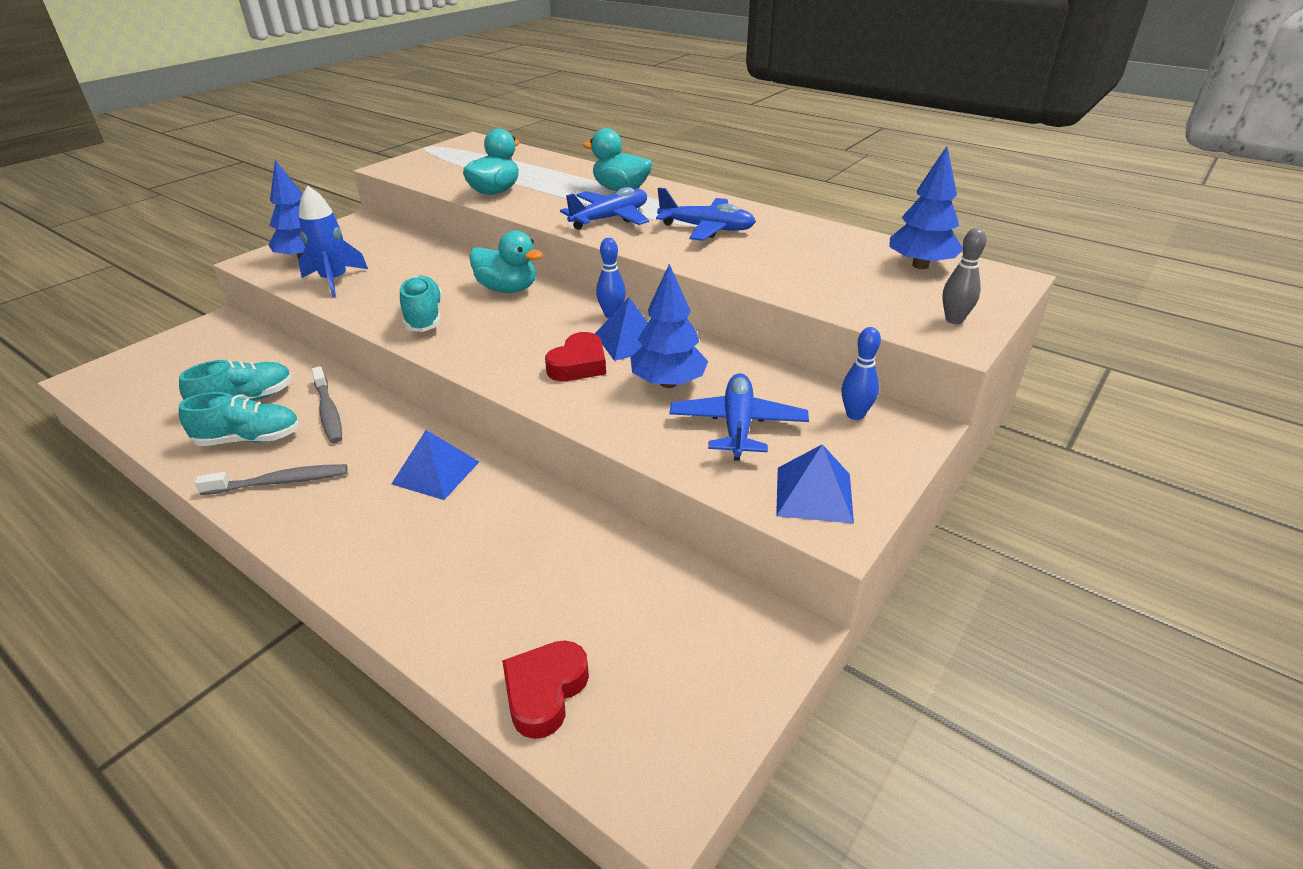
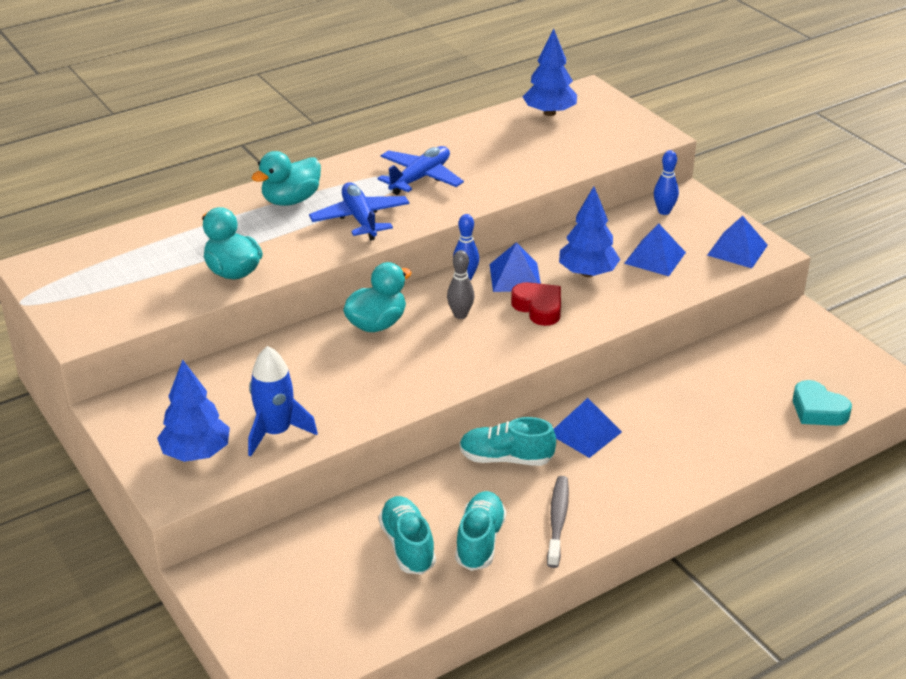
camera: 70 degrees left, 0 degrees up
(328, 412) = (459, 490): grey toothbrush -> none
(424, 317) = (404, 379): turquoise shoe -> turquoise shoe (506, 458)
(545, 692) = (818, 410): red heart -> turquoise heart
(737, 425) = (655, 258): blue plane -> blue pyramid
(954, 320) = (633, 128): grey bowling pin -> grey bowling pin (460, 315)

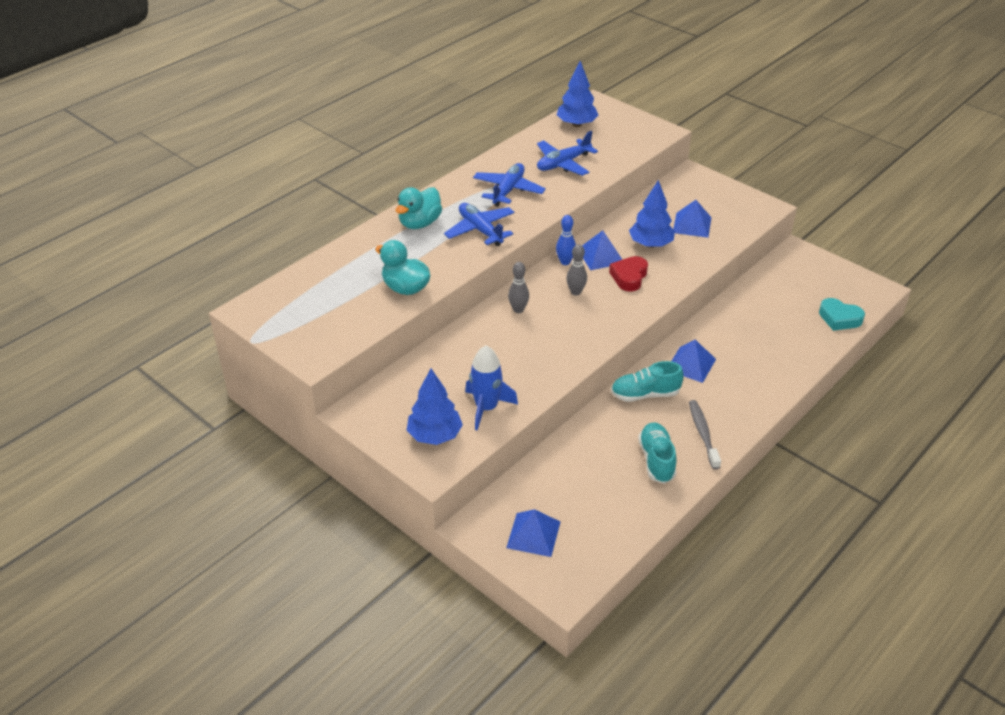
camera: 15 degrees left, 5 degrees up
(377, 324) = (518, 310): turquoise duck -> grey bowling pin
(407, 546) = (607, 474): turquoise shoe -> none
(507, 156) = (563, 163): none -> blue plane
(538, 308) = (629, 277): red heart -> red heart turned 105 degrees counterclockwise
(664, 211) = (681, 188): blue bowling pin -> none
(737, 250) = (745, 209): blue pyramid -> blue pyramid (533, 534)

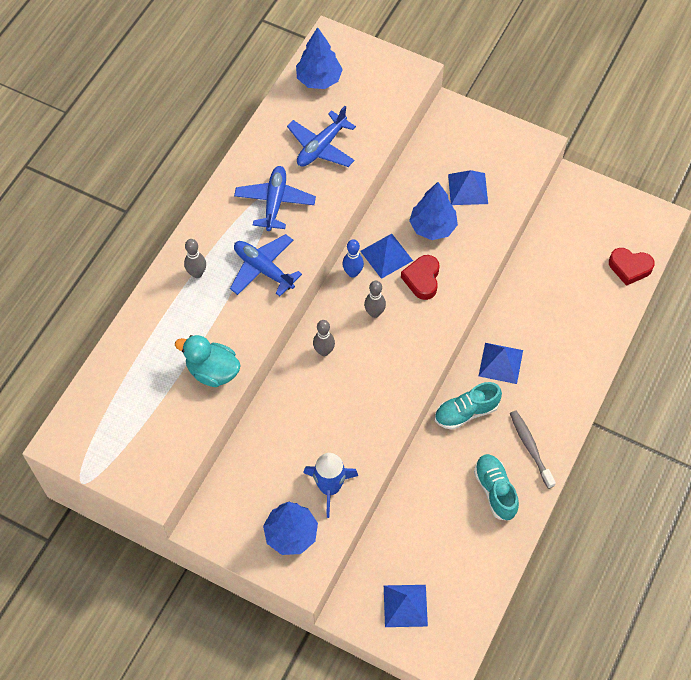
camera: 15 degrees left, 20 degrees up
(419, 223) = (197, 273): turquoise duck -> grey bowling pin
(839, 318) = (629, 268): turquoise heart -> red heart

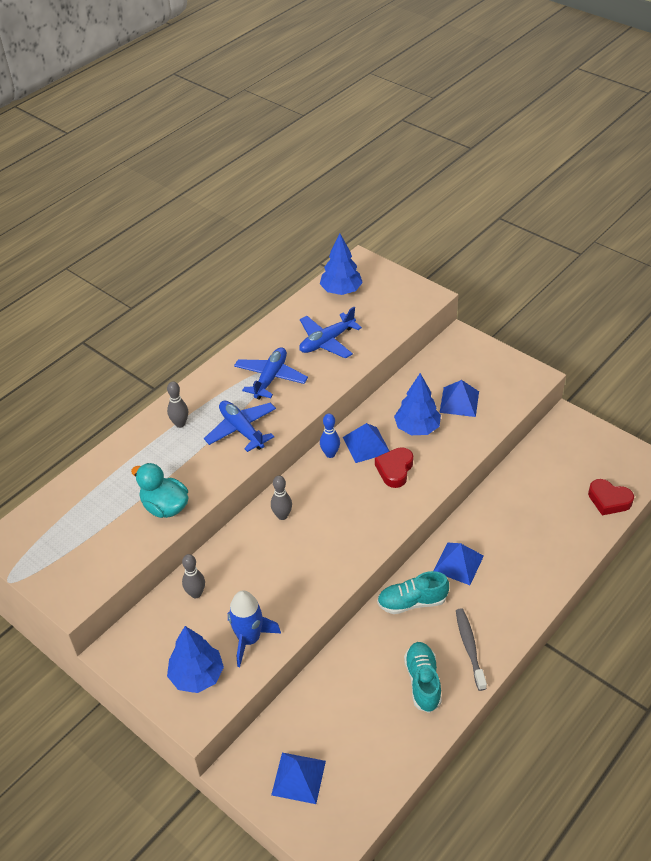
camera: 15 degrees right, 15 degrees down
(374, 313) = (340, 491): grey bowling pin -> grey bowling pin (196, 593)

